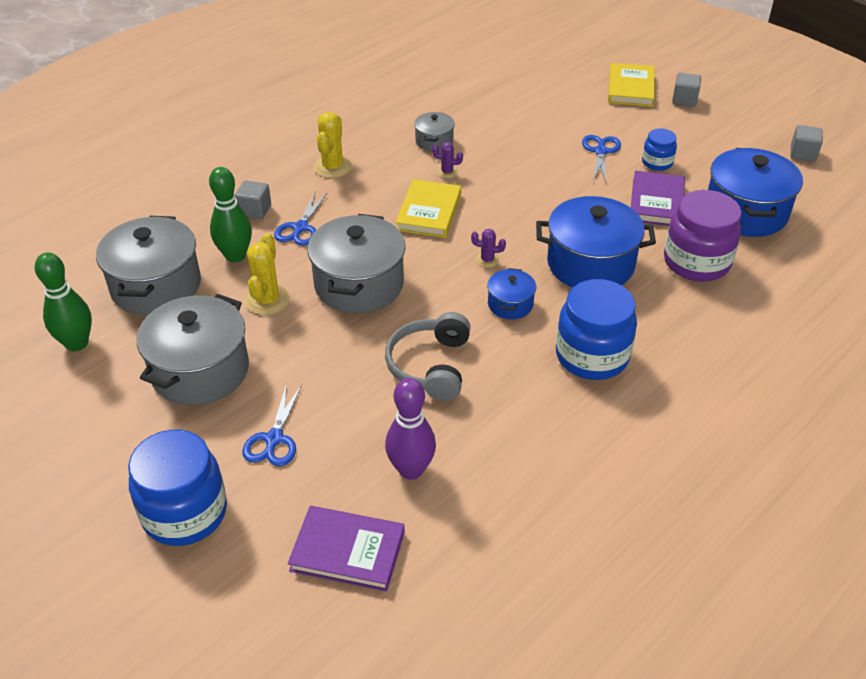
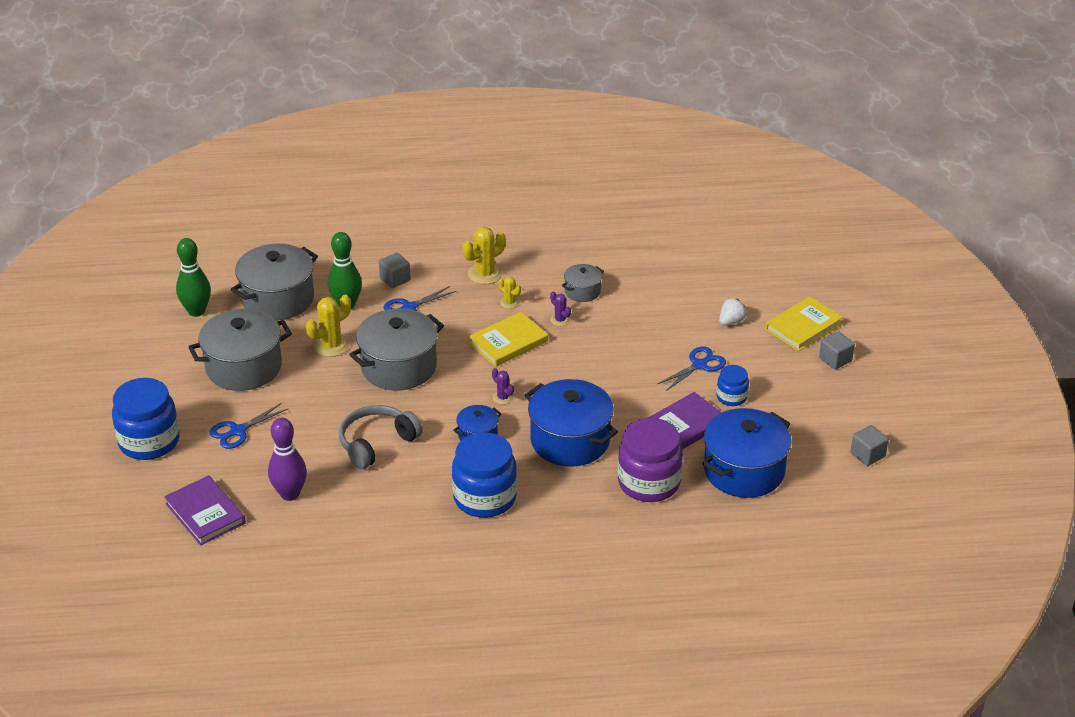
camera: 40 degrees right, 5 degrees down
(385, 179) = (509, 302): none -> yellow cactus
(577, 109) = (731, 321): none -> white strawberry

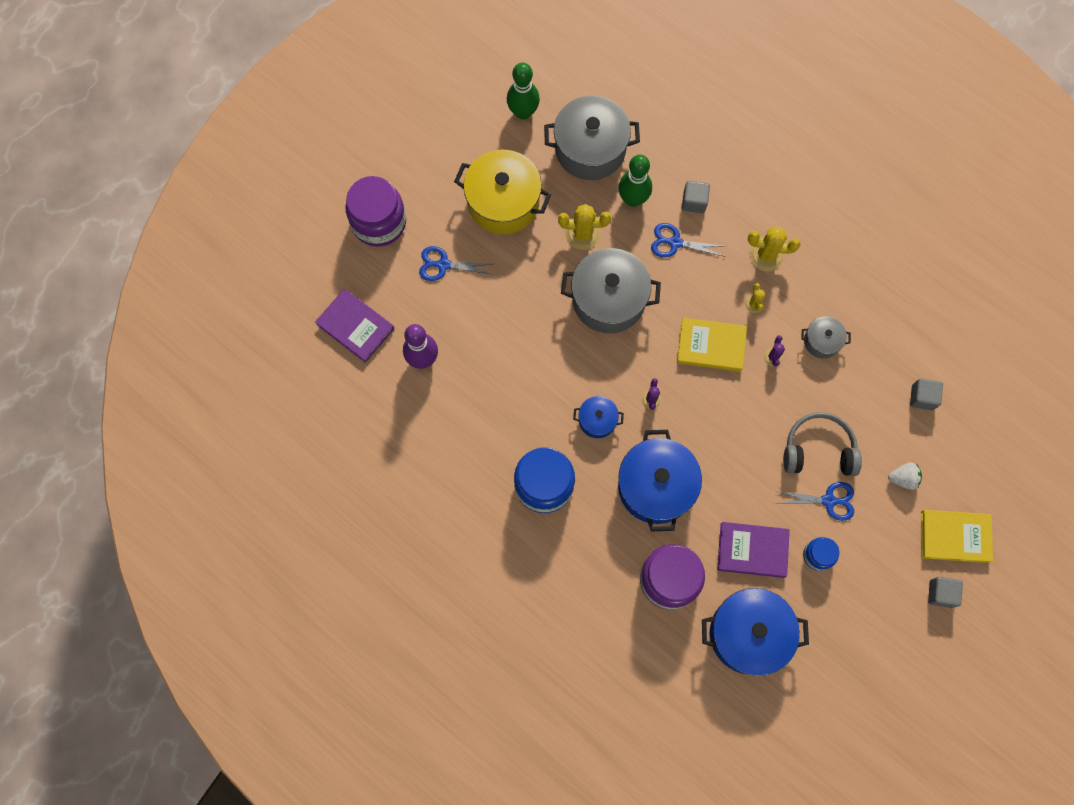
camera: 45 degrees right, 35 degrees up
(149, 441) = (379, 222): blue jar -> purple jar
(205, 513) = (355, 326): purple book -> purple book turned 60 degrees counterclockwise
(244, 367) = (503, 202): grey pot -> yellow pot
(377, 443) = (522, 363): grey headphones -> grey headphones (818, 450)
(867, 455) = (856, 708): grey cube -> grey cube (922, 397)

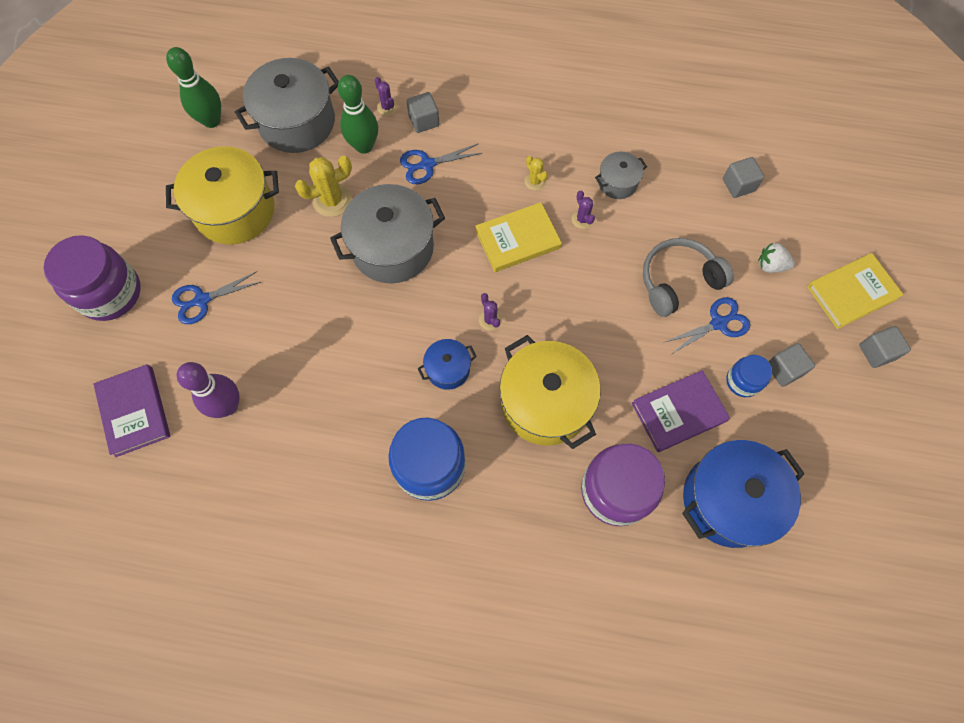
camera: 30 degrees left, 5 degrees down
(355, 326) = (134, 411): purple book -> purple book turned 60 degrees clockwise
(655, 486) = (545, 403): blue pot -> yellow pot
(670, 173) = (387, 107): none -> purple cactus
(766, 255) = (519, 134): yellow cactus -> none
(856, 565) = (784, 369): none -> grey cube
(903, 478) = (771, 265): white strawberry -> white strawberry turned 135 degrees counterclockwise

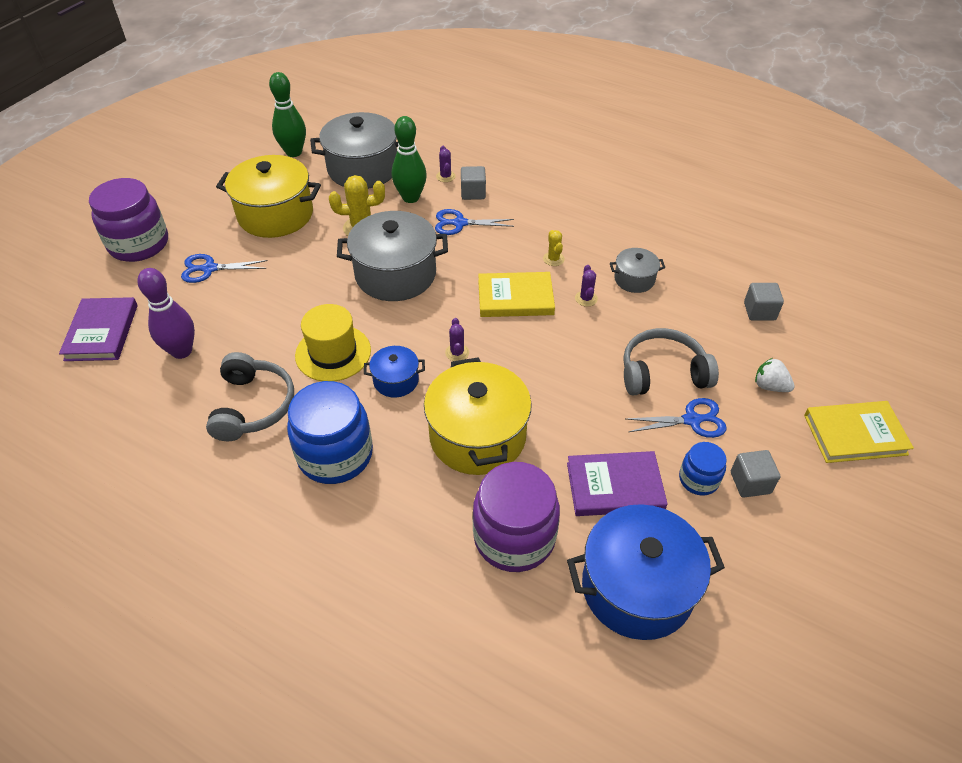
camera: 20 degrees right, 20 degrees down
(329, 442) = (253, 406): none -> grey headphones
(375, 358) = (333, 353): none -> yellow hat
(876, 352) = (867, 498): grey cube -> none

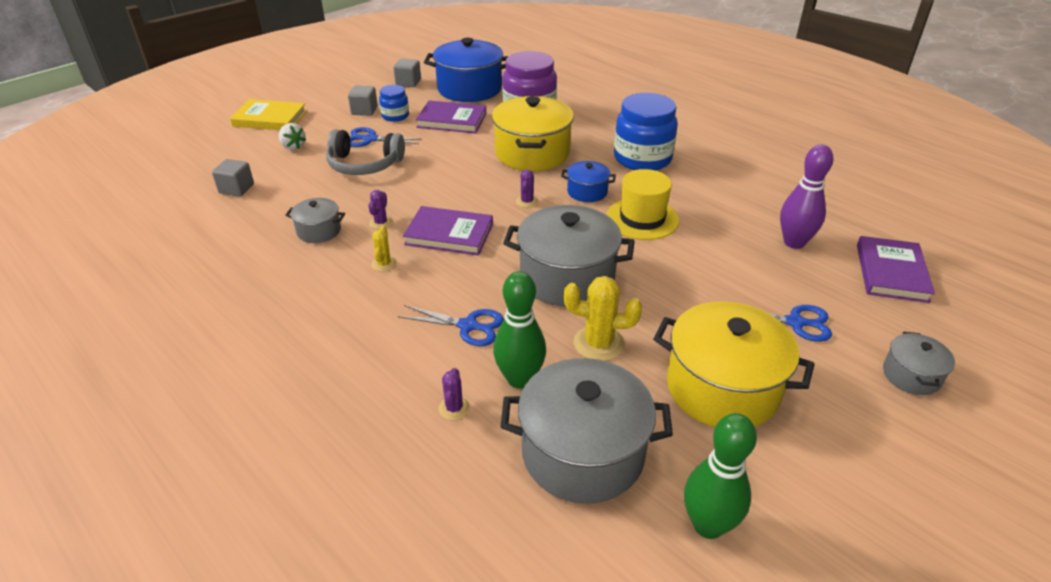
camera: 165 degrees left, 10 degrees down
(139, 244) = (911, 375): purple jar -> grey pot
(253, 406) = (712, 194): grey headphones -> none
(473, 193) = (427, 370): grey cube -> grey cube (408, 82)
(515, 298) = (449, 234): yellow book -> purple book

